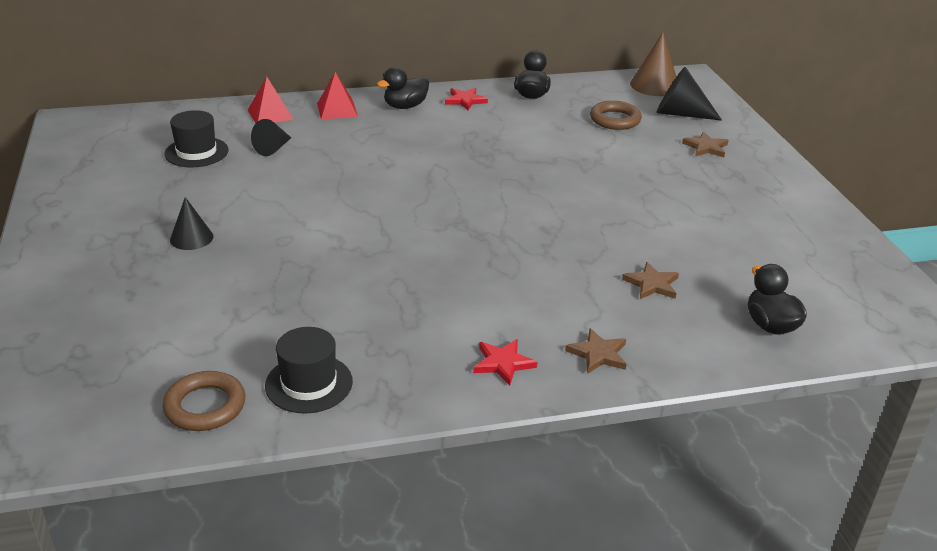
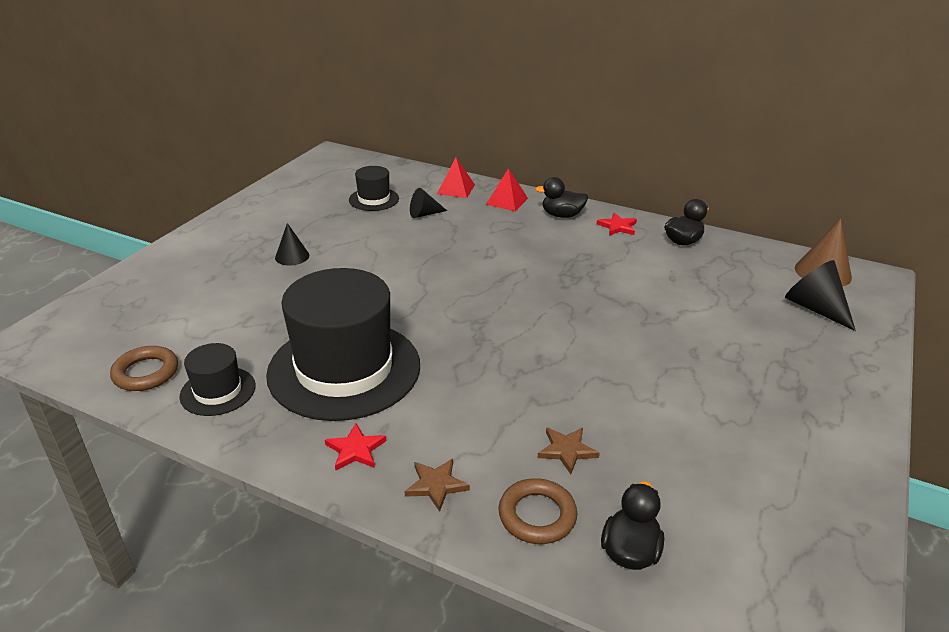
camera: 40 degrees right, 0 degrees up
(400, 310) = (344, 369): none -> black hat
(615, 120) = (736, 289): brown ring -> brown ring (537, 515)
(706, 147) = (799, 350): brown star -> none

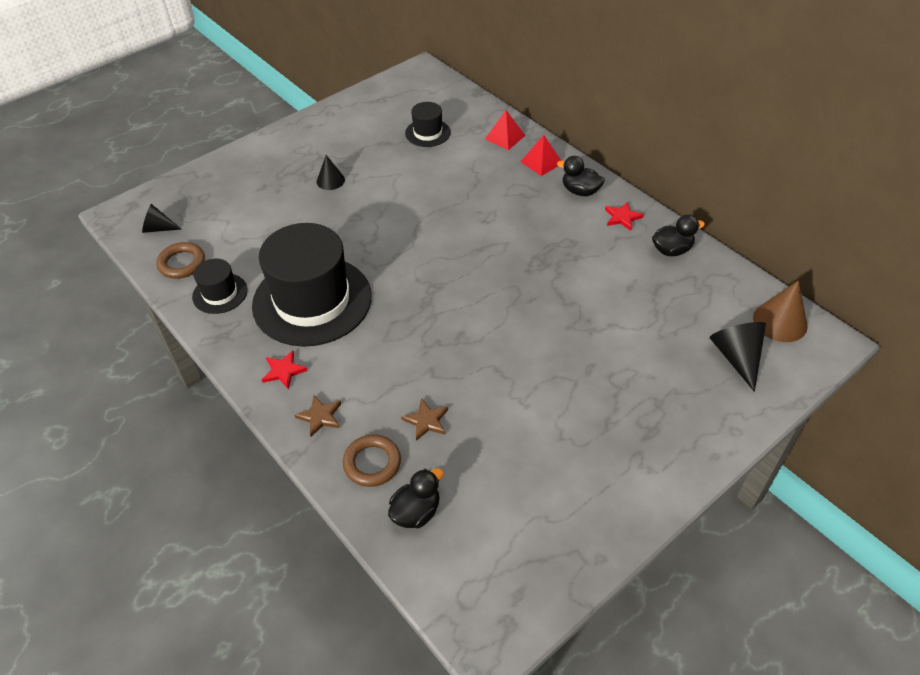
camera: 25 degrees right, 15 degrees up
(424, 214) = (460, 160): black cone -> black cone (158, 228)

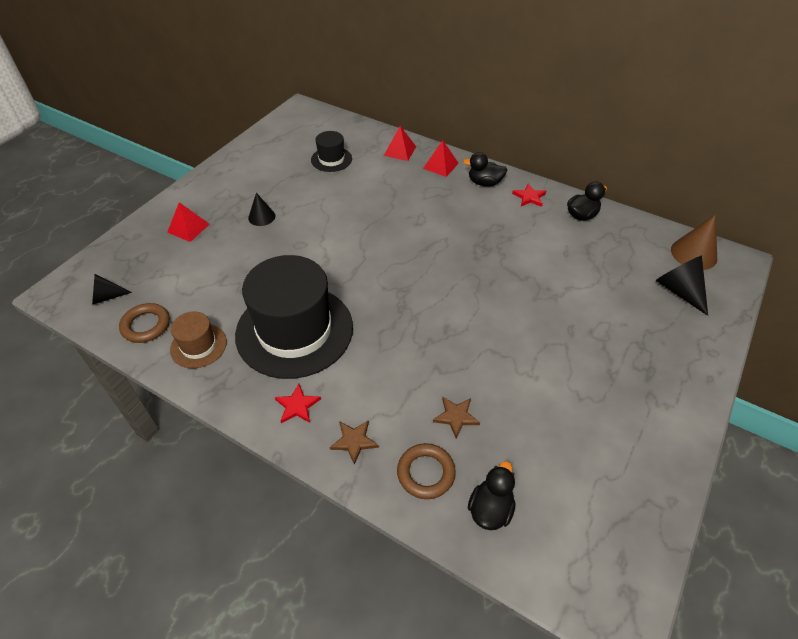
camera: 20 degrees left, 0 degrees up
(220, 293) = (198, 346): black hat -> brown hat
(256, 177) = (188, 228): none -> red pyramid

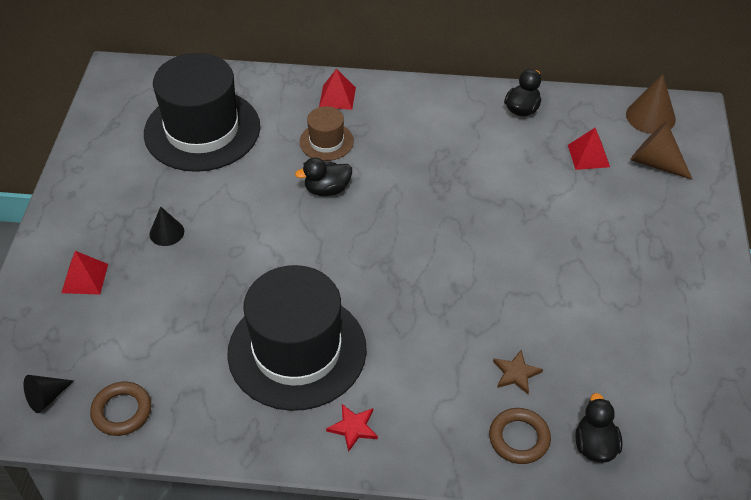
camera: 25 degrees left, 0 degrees up
(198, 346) = (201, 409): brown hat -> brown hat (326, 141)
(331, 159) = (202, 130): black hat -> black hat, size x2.16
(354, 441) = (433, 438): brown star -> none
(399, 151) = (278, 93): red pyramid -> red pyramid (588, 156)
(484, 183) = (399, 103): black duck -> black duck (327, 189)
(529, 197) = (456, 105): red star -> none
(679, 291) = (655, 162): black cone -> brown cone

